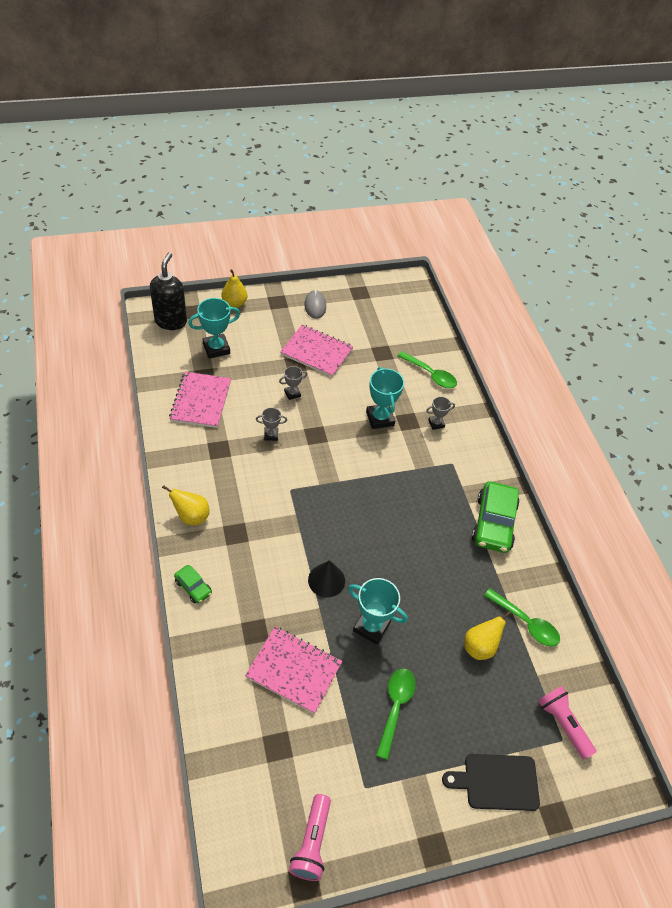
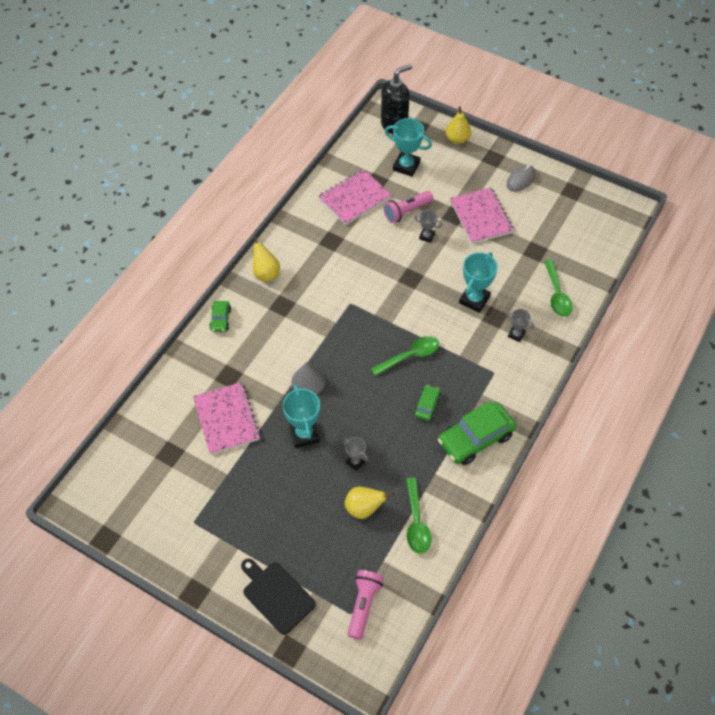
camera: 50 degrees right, 5 degrees up
(271, 435) = (378, 256): grey trophy -> grey trophy (355, 461)
(312, 842) = (131, 522): pink flashlight -> pink flashlight (406, 212)
(326, 580) = (308, 381): black cone -> grey cone
(395, 707) = (264, 494): green spoon -> green spoon (410, 356)
(435, 526) = (427, 405): none -> green car

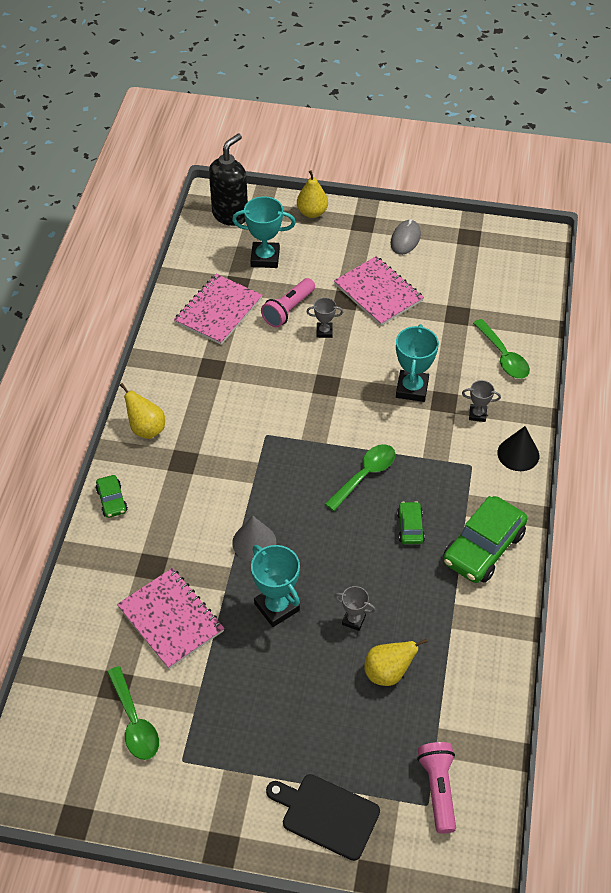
camera: 20 degrees left, 5 degrees down
(416, 522) = (458, 668): green spoon -> green spoon (134, 722)
(534, 375) = (518, 454): none -> black cone

